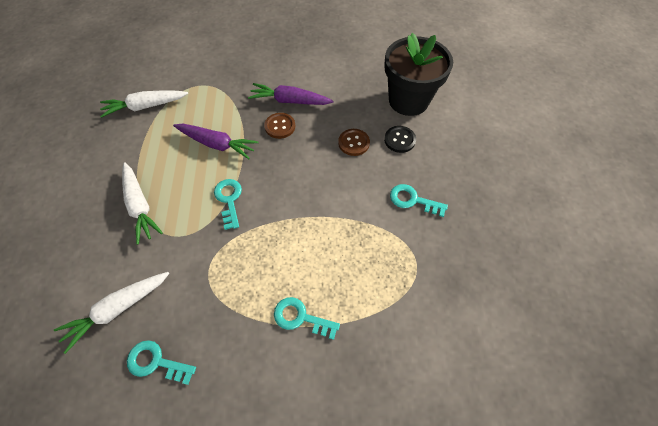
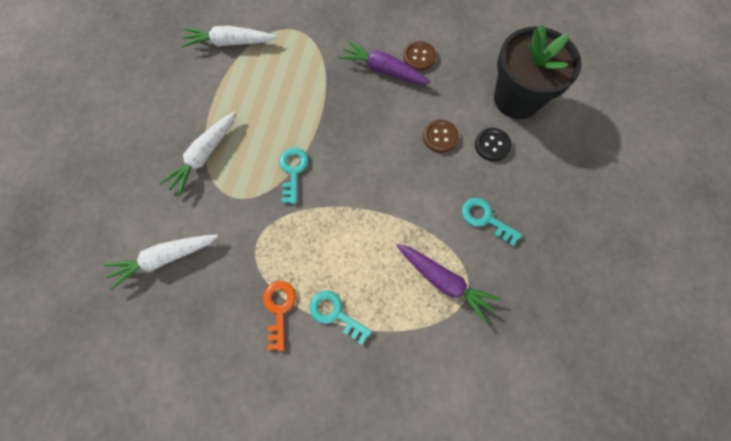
camera: 15 degrees right, 10 degrees up
(140, 206) = (204, 156): white carrot -> white carrot turned 45 degrees clockwise
(156, 362) = (190, 319): turquoise key -> none
(217, 144) = (294, 104): purple carrot -> purple carrot (444, 281)
(245, 328) = (279, 309): none -> orange key
(280, 126) = (365, 98): brown button -> brown button (419, 57)

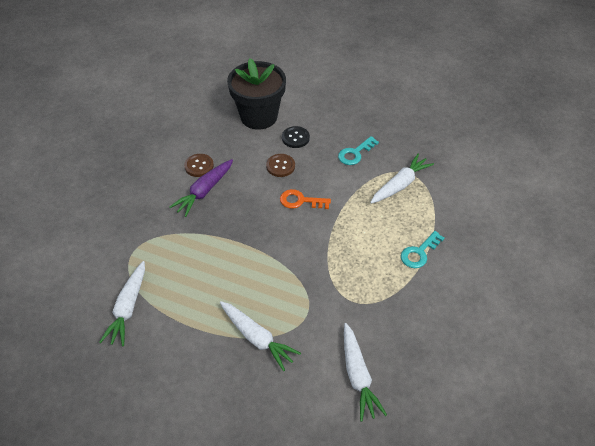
camera: 80 degrees left, 20 degrees down
(279, 309) = (413, 289): orange key -> orange key (300, 201)
(293, 171) = (289, 267): turquoise key -> none
(444, 281) = (400, 184): purple carrot -> white carrot

